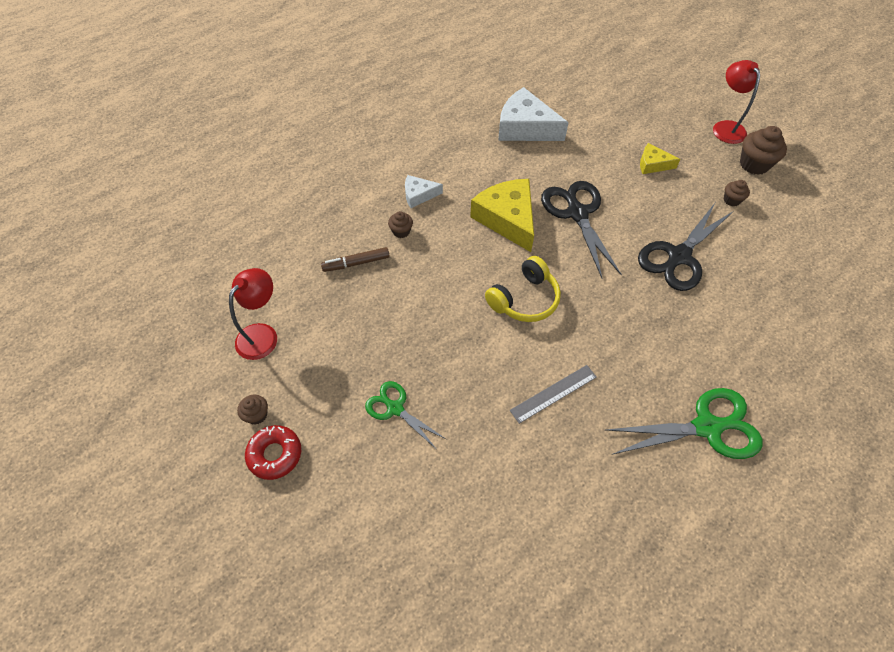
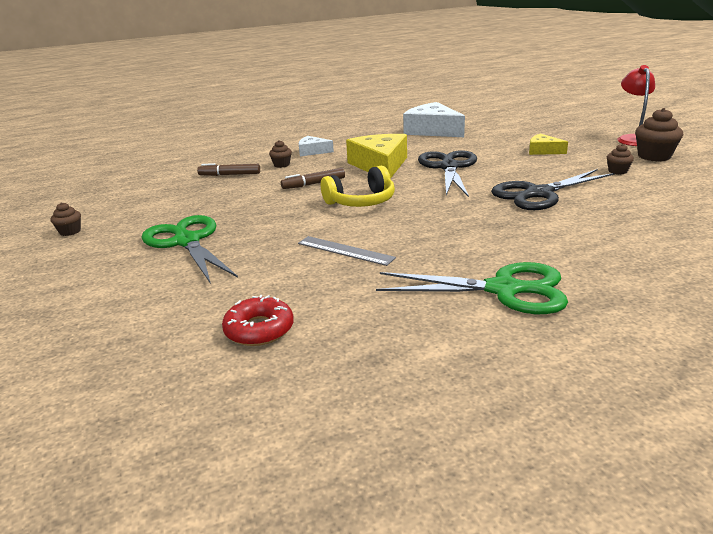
camera: 20 degrees right, 30 degrees down
(262, 334) = (120, 197): red lamp -> none
(275, 454) = (60, 251): red donut -> red donut (259, 329)
(395, 408) = (187, 241): green scissors -> green scissors, size x1.69
(458, 270) = (313, 184): none -> brown marker
(553, 393) = (345, 250): grey ruler -> grey ruler turned 45 degrees clockwise

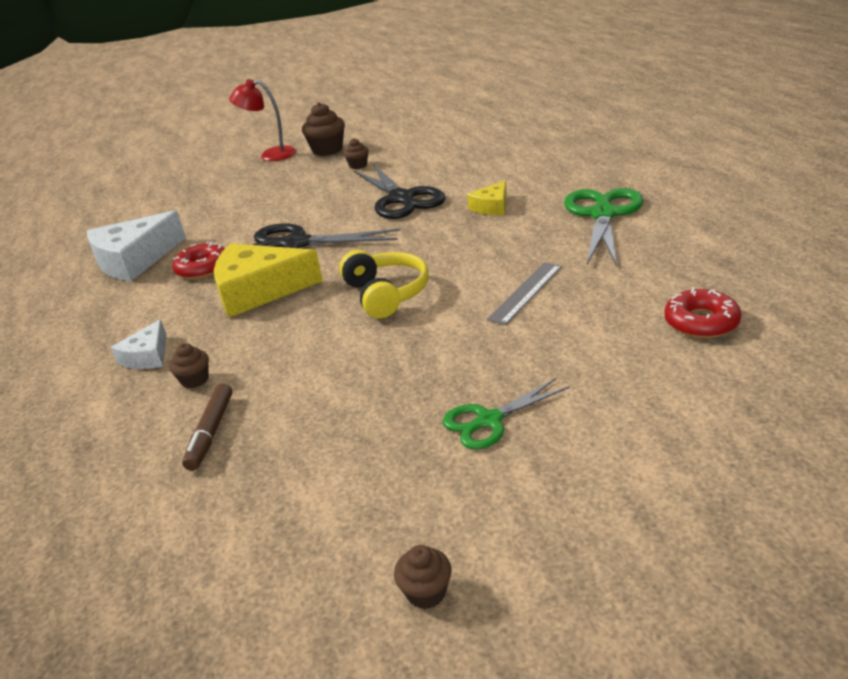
camera: 85 degrees left, 5 degrees up
(187, 241) = (488, 421): green scissors -> green scissors, size x0.59
(313, 184) = (304, 337): brown marker -> none
(416, 148) = (203, 268): none -> red donut
(543, 151) = (275, 194): yellow cheese -> yellow cheese (492, 207)

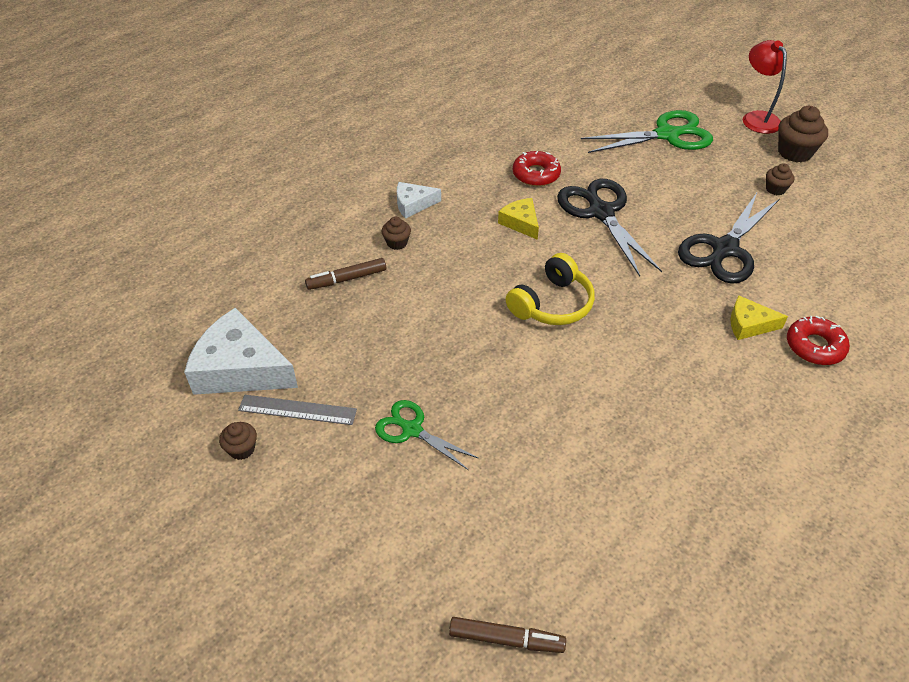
camera: 60 degrees right, 15 degrees up
(135, 260) = (529, 130): white cheese -> white cheese (240, 368)
(259, 290) = (521, 223): yellow cheese -> yellow cheese, size x0.53
(525, 292) = (600, 400): grey ruler -> grey ruler (297, 409)
(603, 214) = (786, 423): green scissors -> green scissors (667, 135)
(701, 322) = (610, 550): red donut -> red donut (814, 346)
(789, 405) = (506, 639): none -> brown marker

